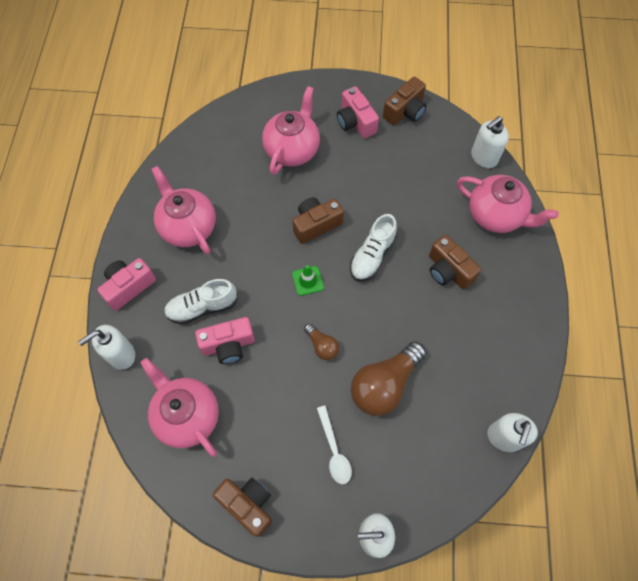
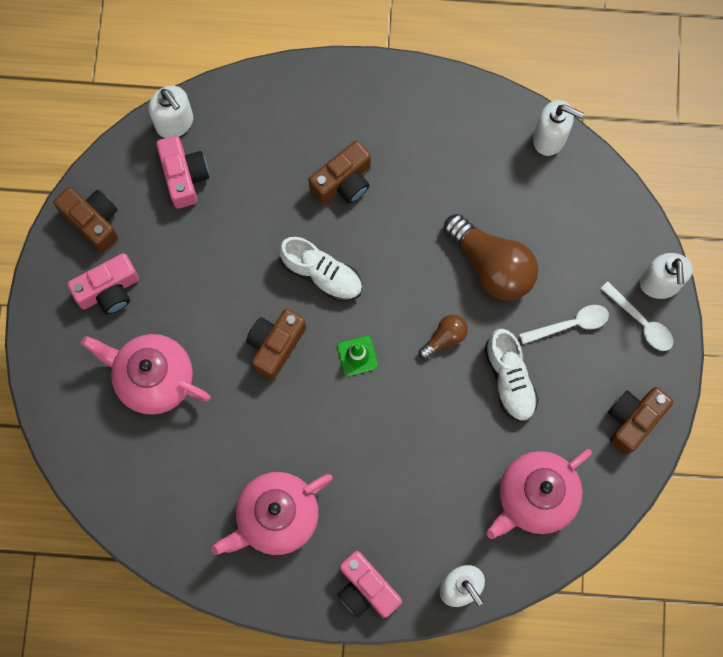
camera: 90 degrees left, 10 degrees up
(202, 307) = (394, 489): white shoe -> white shoe (509, 379)
(228, 345) = (445, 452): pink camera -> pink camera (184, 176)
(316, 225) = (275, 345): brown camera -> brown camera turned 60 degrees clockwise
(337, 516) = (641, 322): none -> white spoon
(496, 215) = (265, 117): pink teapot -> none

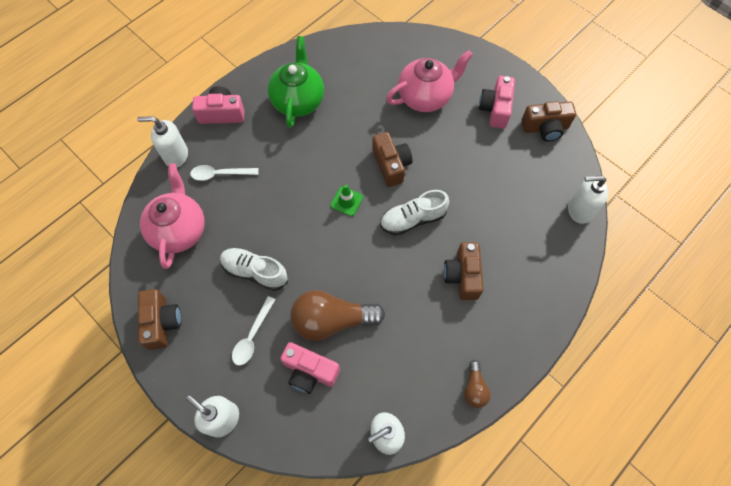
camera: 130 degrees right, 10 degrees down
(184, 176) = (538, 191): pink camera -> pink camera (309, 371)
(276, 517) = (298, 100): pink teapot -> green teapot
(444, 338) = (313, 255): brown light bulb -> brown light bulb (474, 388)
(641, 322) = (212, 383): white spoon -> white spoon (220, 174)

